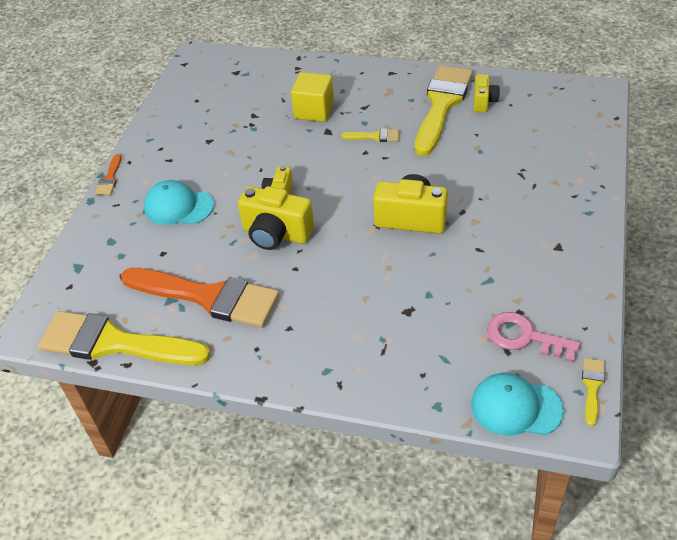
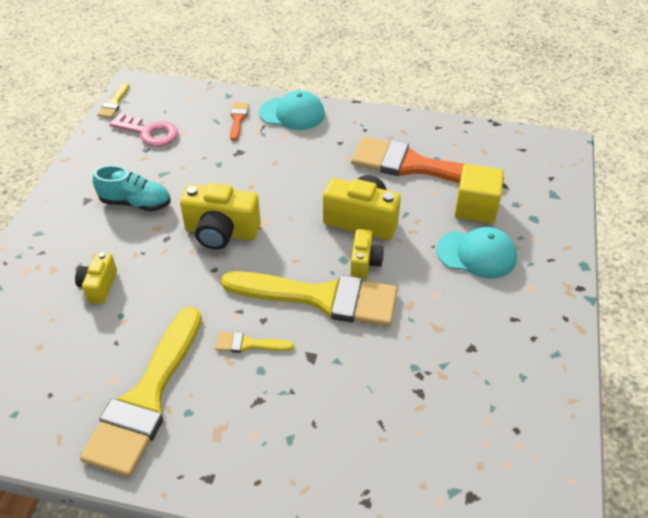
camera: 175 degrees right, 0 degrees up
(110, 178) = (577, 294): orange brush -> orange brush (238, 119)
(114, 343) = (484, 135): yellow brush -> yellow brush (321, 298)
(314, 110) = (332, 397): yellow cube -> yellow cube (475, 208)
(484, 102) = (85, 401): yellow camera -> yellow camera (99, 286)
(505, 245) = (135, 203): none -> turquoise shoe
(516, 407) = (173, 94): turquoise cap -> turquoise cap (292, 113)

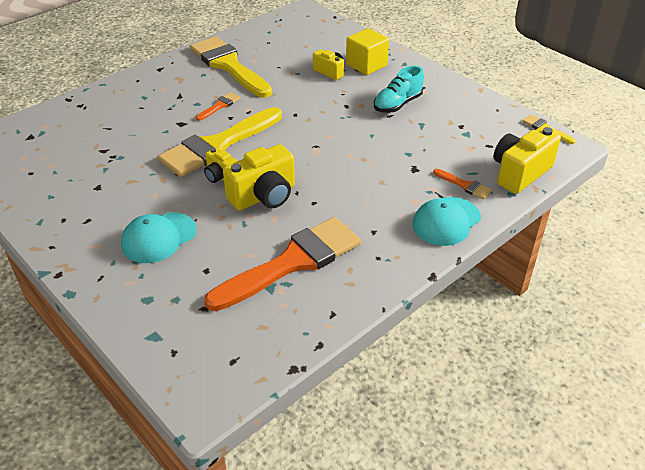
camera: 125 degrees right, 5 degrees down
(149, 132) = (484, 134): pink key -> none
(221, 232) = (326, 128): yellow camera -> yellow camera (520, 173)
(248, 344) = (219, 106): yellow brush -> orange brush
(475, 208) = (202, 269): yellow cube -> yellow cube (366, 65)

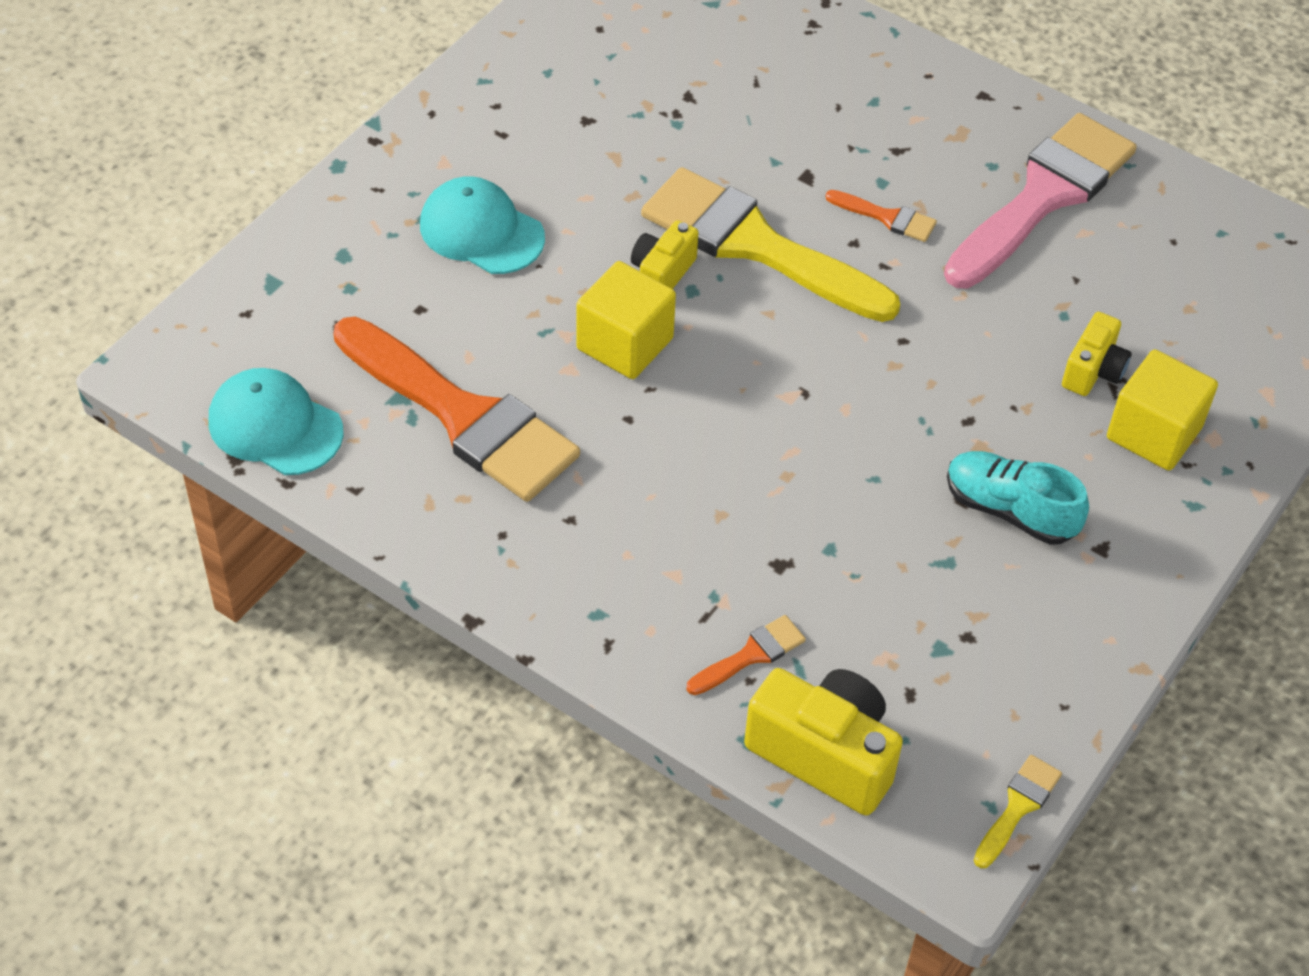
camera: 75 degrees right, 10 degrees up
(228, 65) = (1043, 197): yellow brush -> pink brush
(264, 196) = (625, 344): yellow camera -> yellow cube
(446, 221) = (628, 630): turquoise cap -> turquoise cap (275, 426)
(464, 185) = (751, 655): orange brush -> orange brush turned 150 degrees counterclockwise

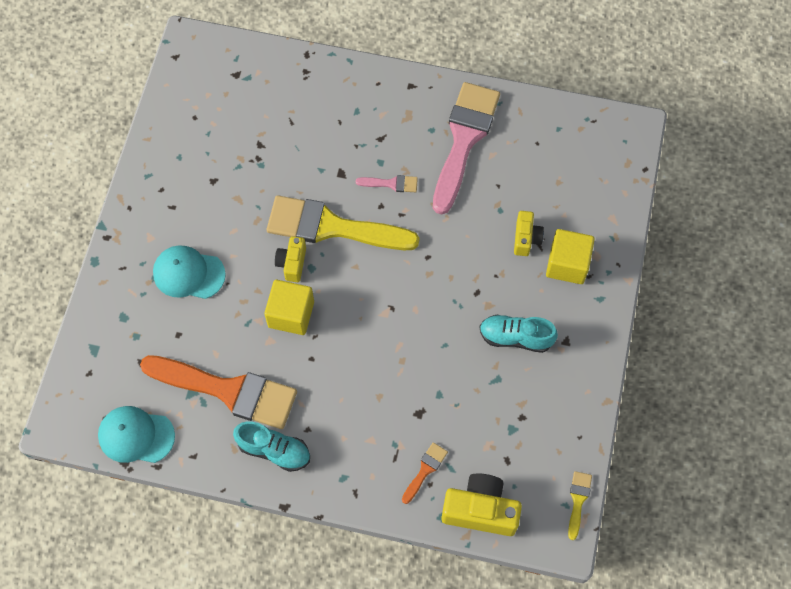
camera: 20 degrees left, 15 degrees up
(497, 529) = (274, 450): none -> turquoise shoe
(887, 217) = (391, 184): orange brush -> pink brush

